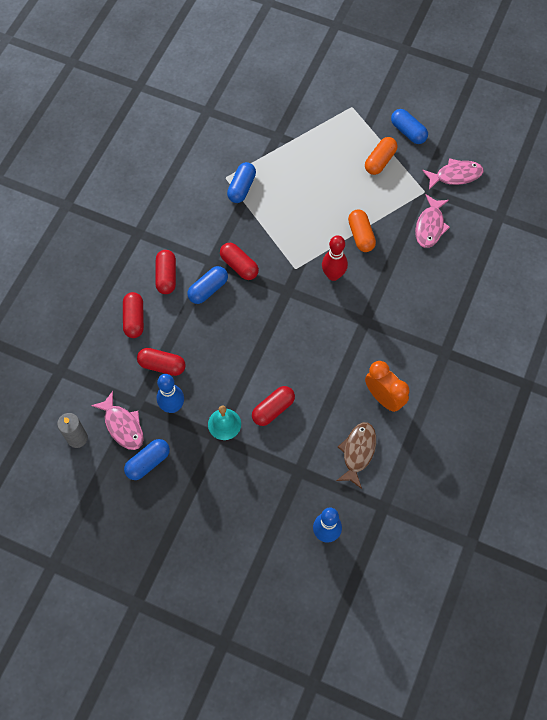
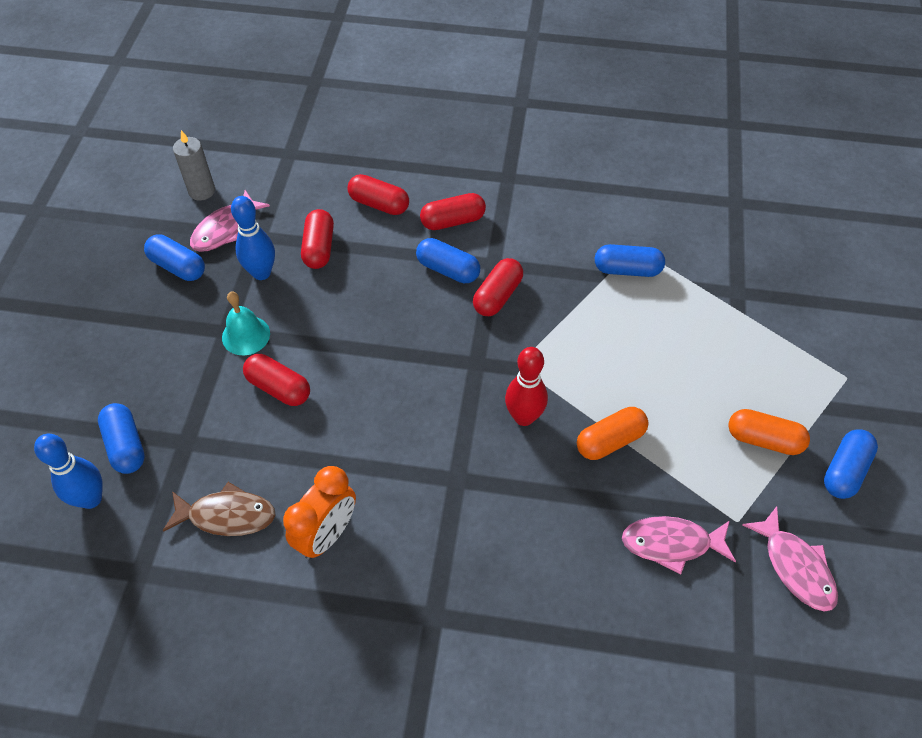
camera: 75 degrees right, 10 degrees down
(134, 319) = (379, 204): red capsule -> red capsule turned 45 degrees clockwise
(292, 509) = (126, 446): none -> blue capsule

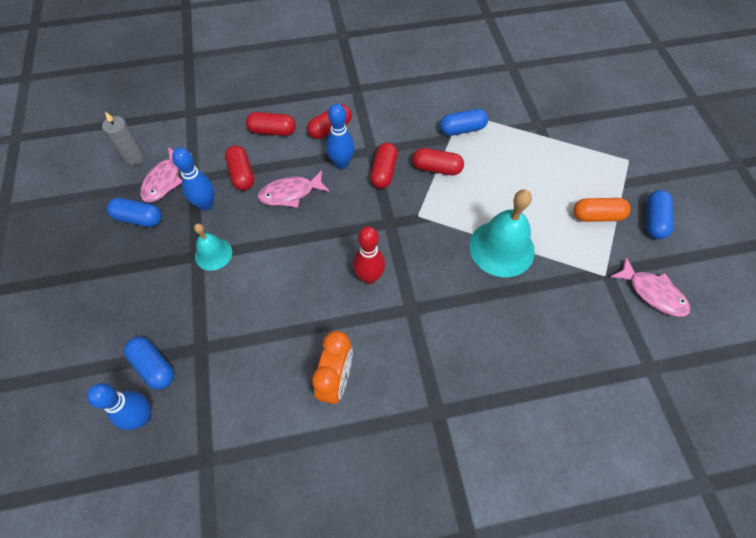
camera: 20 degrees left, 5 degrees up
(227, 515) = (255, 392): brown fish -> none
(279, 388) = (255, 285): red capsule -> red capsule (436, 168)
(448, 270) = (341, 163): blue capsule -> blue bowling pin
(524, 417) = (438, 250): red bowling pin -> red bowling pin (369, 277)
(610, 441) = (501, 248): orange capsule -> turquoise bell
(671, 543) = (571, 304): pink fish -> pink fish (290, 193)

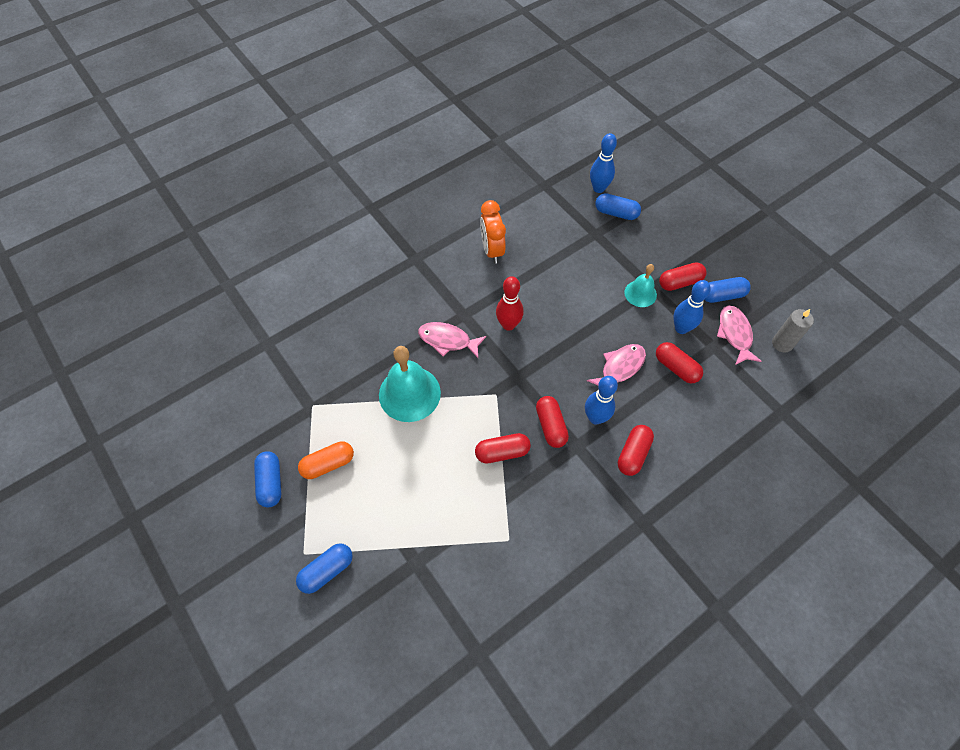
camera: 155 degrees right, 0 degrees up
(272, 131) = (686, 425): red capsule -> red capsule (680, 282)
(462, 129) = (497, 515): blue capsule -> blue capsule (327, 570)
(652, 293) = (268, 405): pink fish -> pink fish (448, 340)

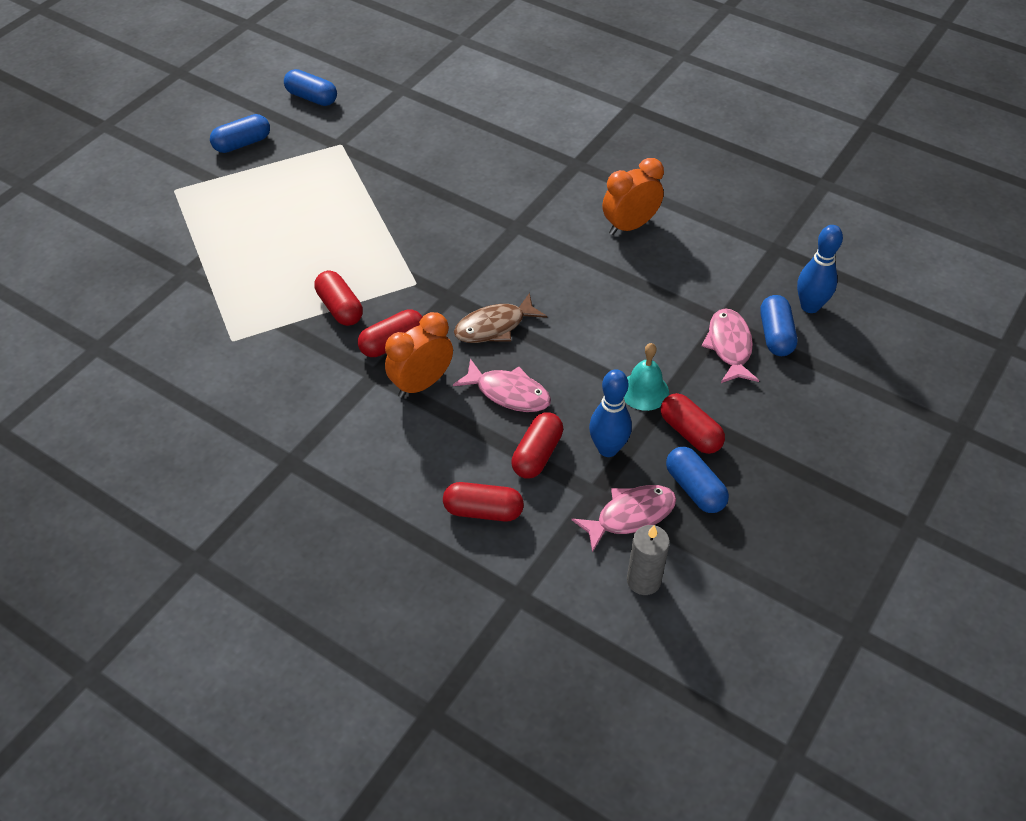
camera: 70 degrees right, 10 degrees down
(327, 570) = (160, 210): blue capsule -> blue capsule (312, 98)
(328, 464) = (276, 176): orange capsule -> none
(409, 393) = (386, 211): turquoise bell -> none
(448, 340) = (472, 222): pink fish -> pink fish (729, 346)
(508, 325) = (522, 269): red bowling pin -> none
(557, 358) = (494, 327): none -> brown fish
(595, 418) = (421, 384): blue bowling pin -> orange clock
(633, 454) = (383, 432): red capsule -> red capsule (483, 511)

